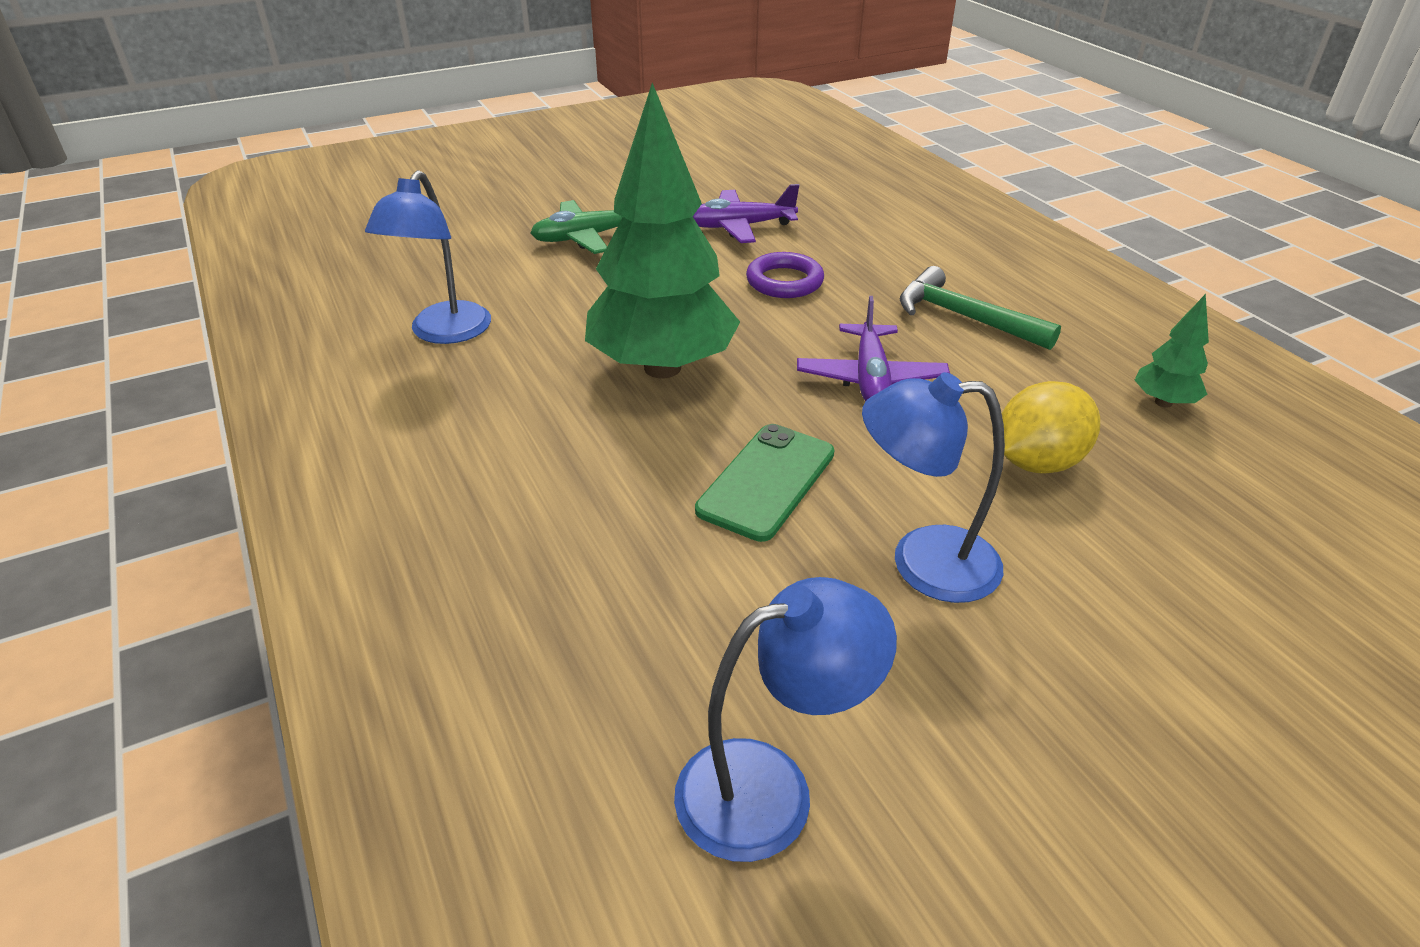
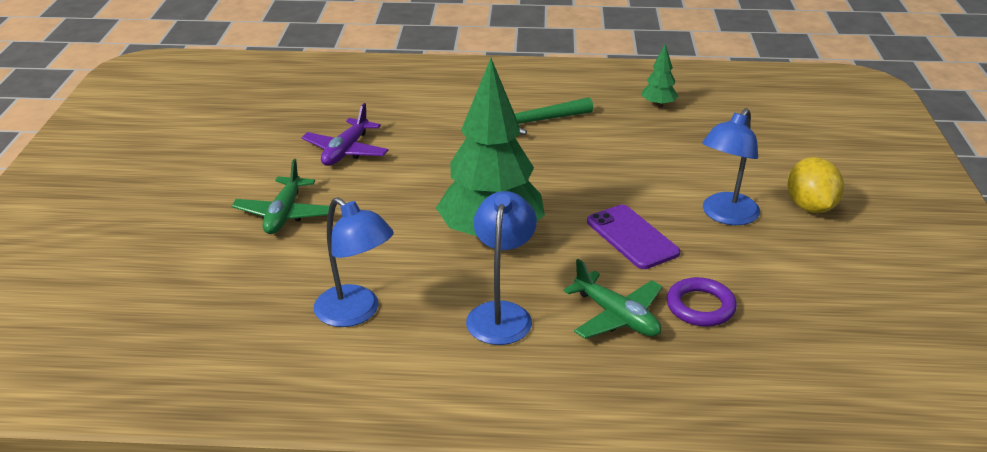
camera: 60 degrees left, 5 degrees down
(562, 523) = (616, 316): none -> green plane
(766, 481) = (632, 237): green phone -> purple phone
(770, 789) = (838, 308): blue lamp -> blue lamp (501, 313)
(784, 281) = (436, 160): purple ring -> purple ring (700, 306)
(870, 378) = (567, 172): purple plane -> none
(1037, 462) = (676, 156): yellow lemon -> yellow lemon (810, 207)

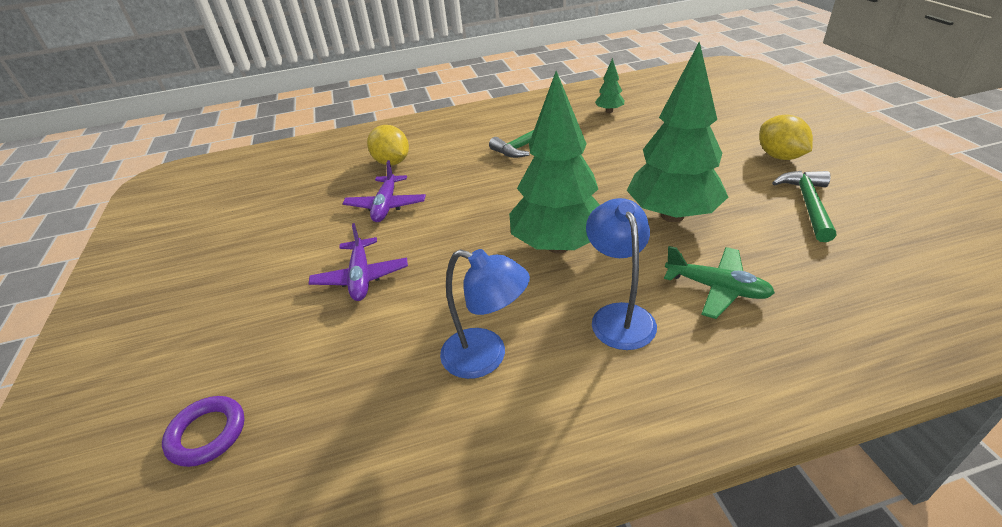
camera: 15 degrees left, 5 degrees up
(284, 214) = (361, 277): green plane -> purple plane
(378, 106) = (392, 162): none -> yellow lemon
(632, 237) = (672, 215): purple phone -> green tree
(700, 306) = (774, 259): purple ring -> purple ring (207, 434)
(725, 216) = (726, 179): blue lamp -> none
(791, 265) = (808, 204): none -> green hammer

